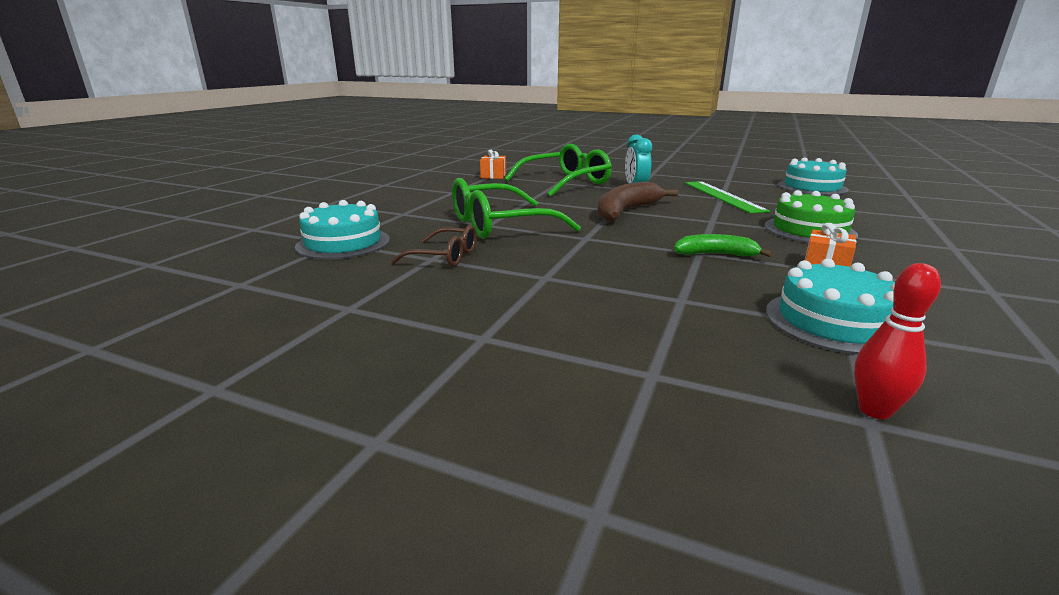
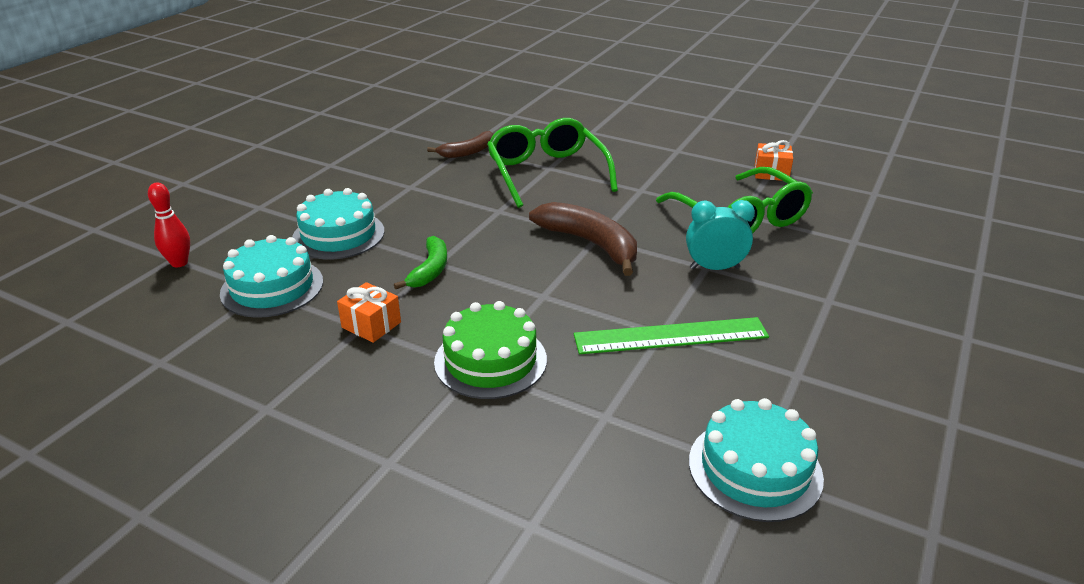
camera: 95 degrees right, 10 degrees up
(343, 243) = (511, 117): turquoise cake -> turquoise cake (338, 235)
(445, 257) = (468, 152): brown glasses -> brown banana

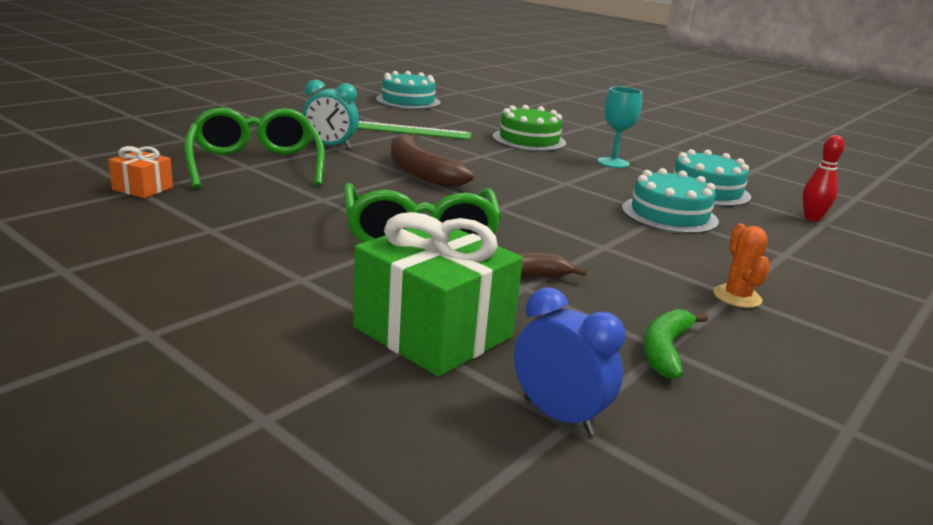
camera: 170 degrees left, 10 degrees down
(328, 163) = (737, 297): none -> orange cactus
(371, 325) = (613, 163): orange gift -> turquoise goblet
(430, 270) = (572, 180): green banana -> green banana (665, 350)
(444, 100) = (558, 415): none -> blue clock
(507, 119) = (433, 332): none -> green gift

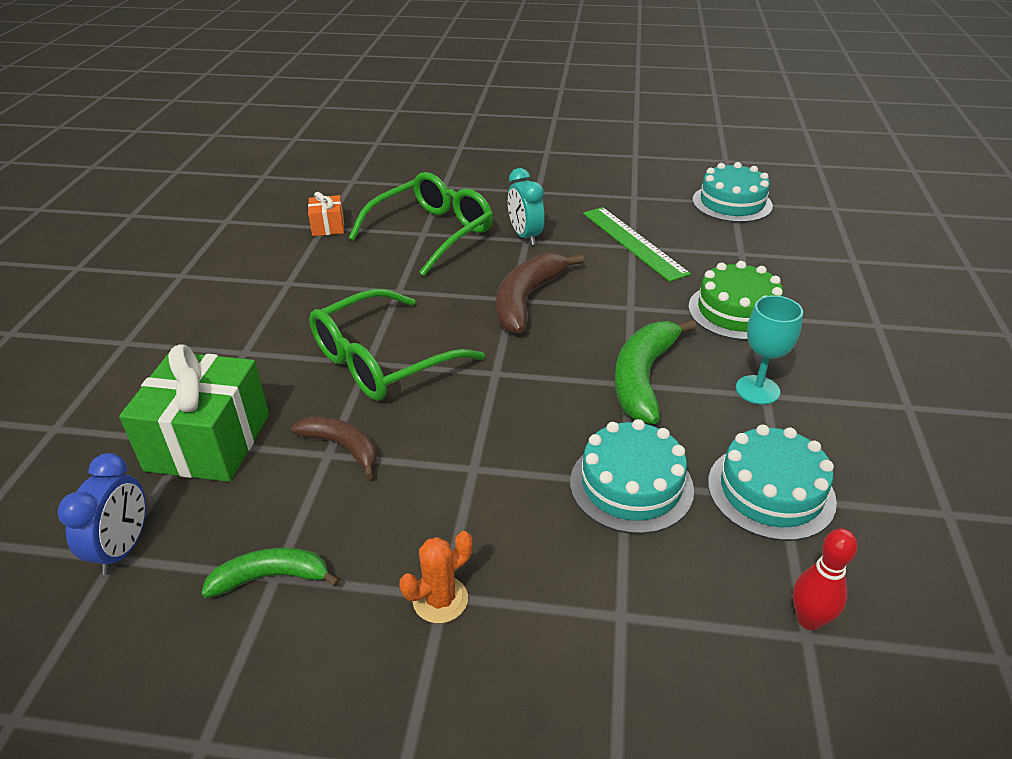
camera: 60 degrees right, 15 degrees up
(565, 178) = (643, 378): none -> green banana

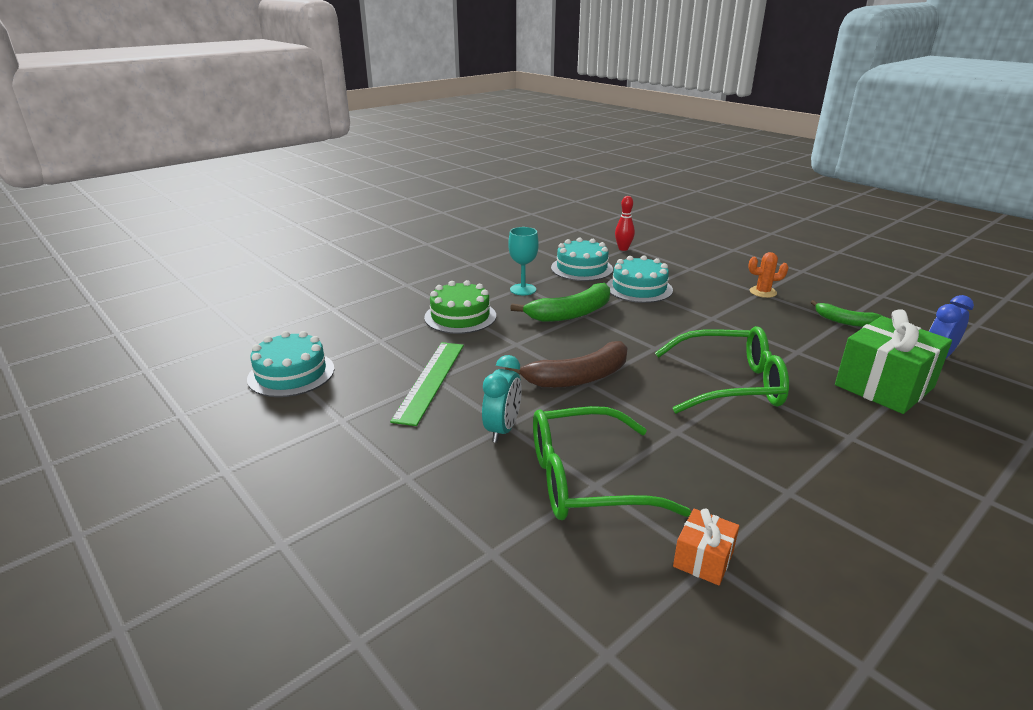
camera: 140 degrees left, 10 degrees down
(342, 447) = (786, 351): brown banana -> none

